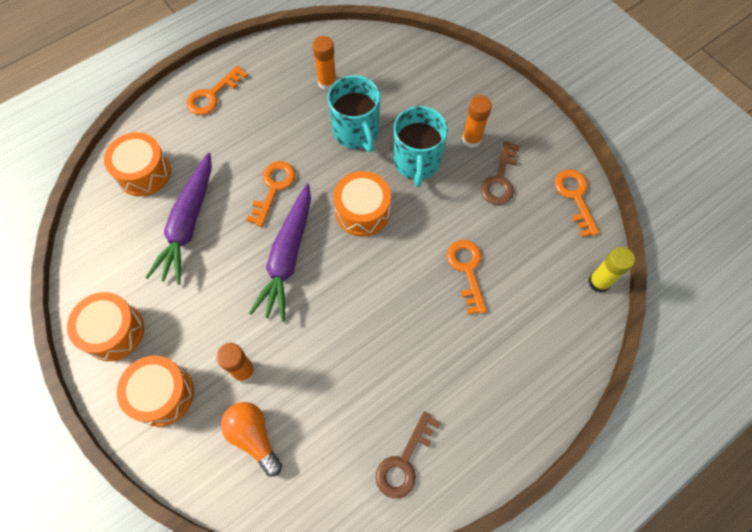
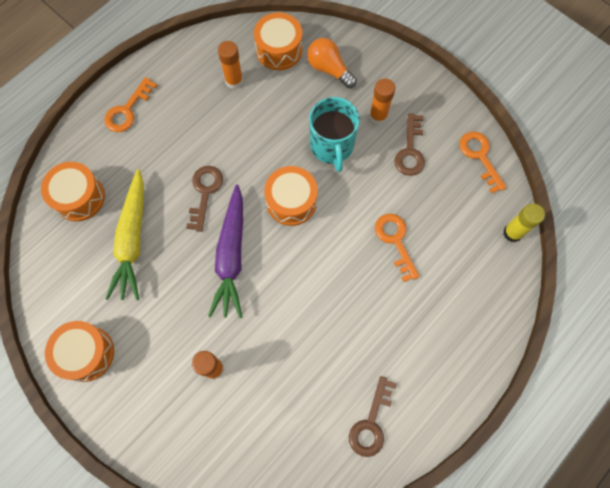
camera: 10 degrees left, 5 degrees up
(162, 394) = (144, 403): orange drum -> orange drum (279, 50)
(188, 224) = (132, 240): purple carrot -> yellow carrot
(254, 437) = (235, 425): orange light bulb -> orange light bulb (329, 69)
(273, 188) = (205, 192): orange key -> brown key
(356, 132) = (271, 126): turquoise mug -> none

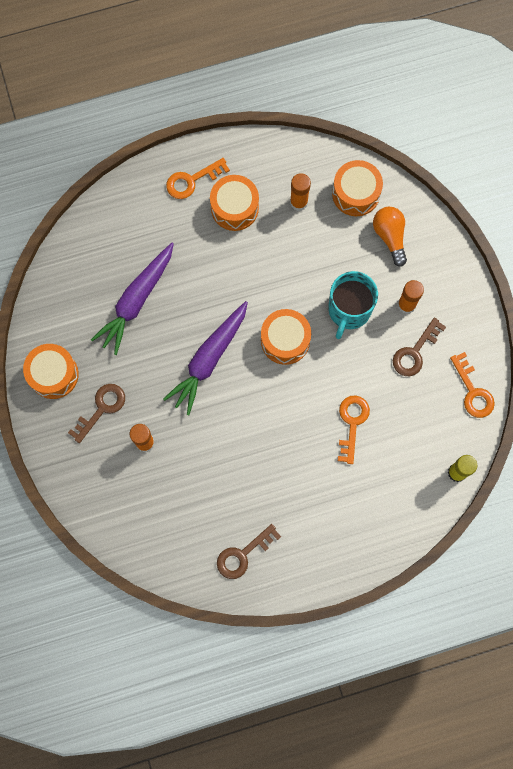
camera: 30 degrees right, 5 degrees up
(79, 197) = (112, 239): orange drum -> orange drum (234, 208)
(132, 240) = (136, 301): yellow carrot -> purple carrot
(205, 192) = (217, 292): brown key -> brown key (101, 408)
(480, 157) = (473, 391): orange key -> orange key turned 150 degrees clockwise

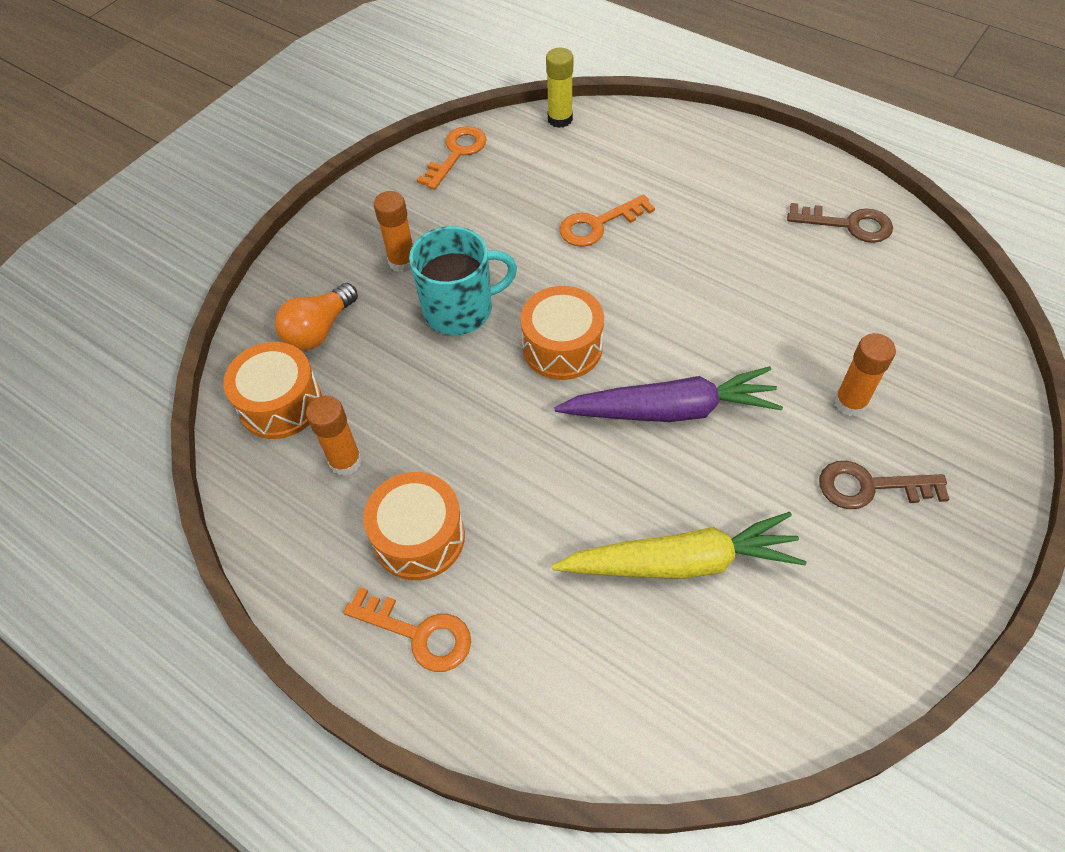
camera: 125 degrees left, 20 degrees down
(53, 374) = (899, 589): orange drum -> none
(136, 301) = (681, 562): purple carrot -> yellow carrot
(415, 352) = (456, 222): brown key -> none

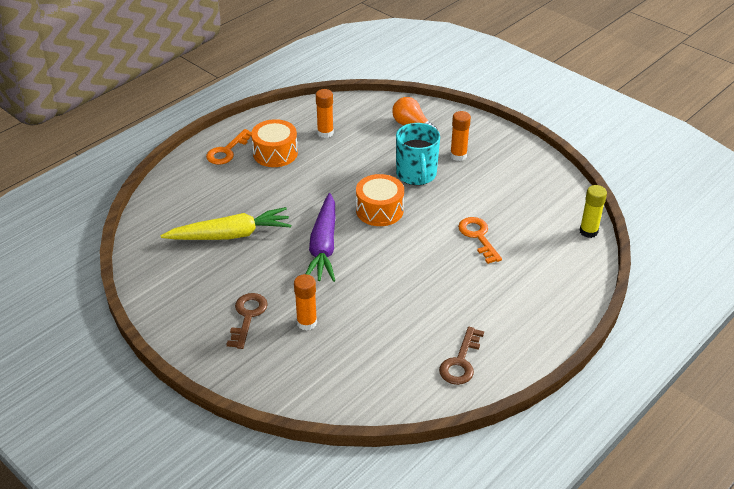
camera: 95 degrees right, 15 degrees down
(280, 404) = (366, 114): orange drum -> none
(457, 153) = (554, 182): orange key -> none
(681, 562) = (230, 235): yellow carrot -> yellow carrot turned 105 degrees counterclockwise

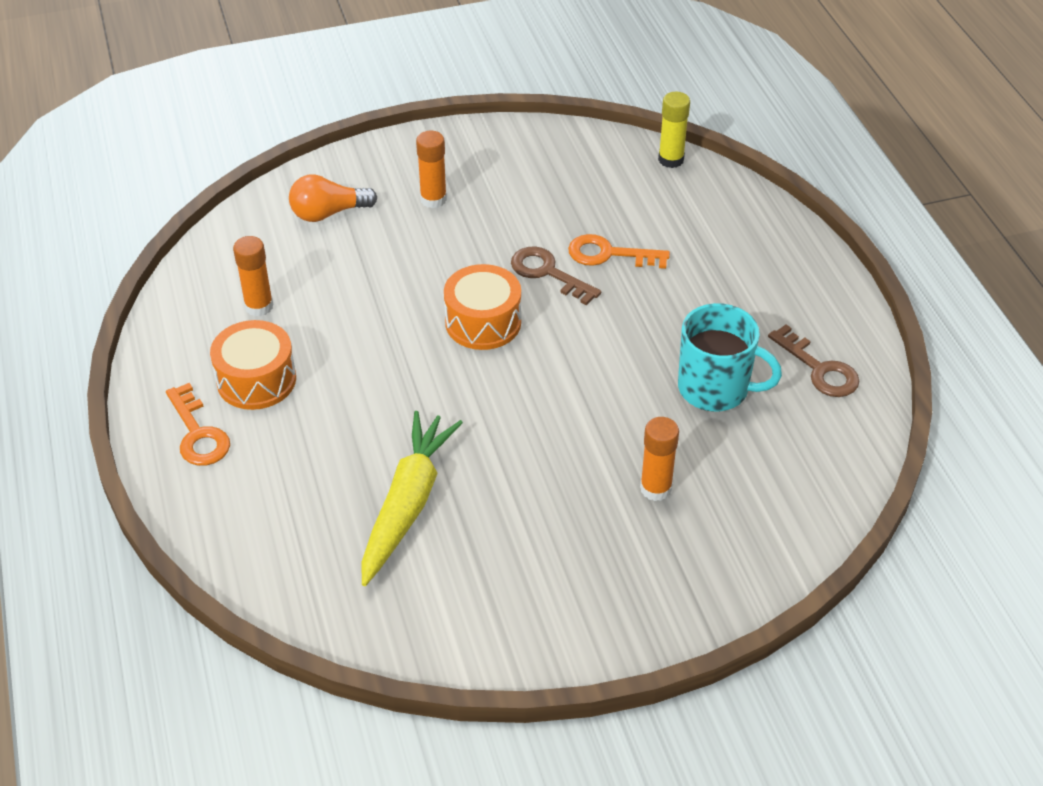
camera: 60 degrees left, 5 degrees up
(247, 316) = (600, 549): brown key -> brown key (548, 273)
(323, 246) = (513, 409): purple carrot -> none
(416, 175) = (438, 255): turquoise mug -> turquoise mug (715, 388)

